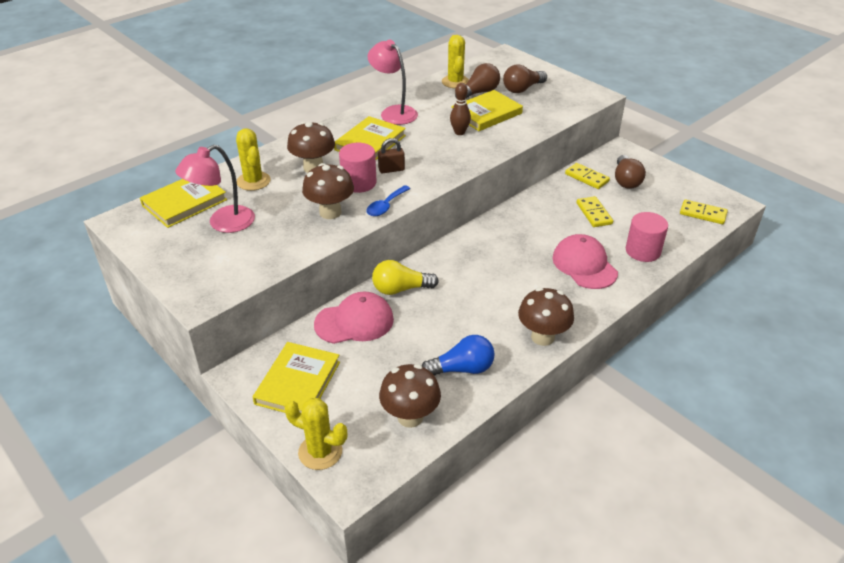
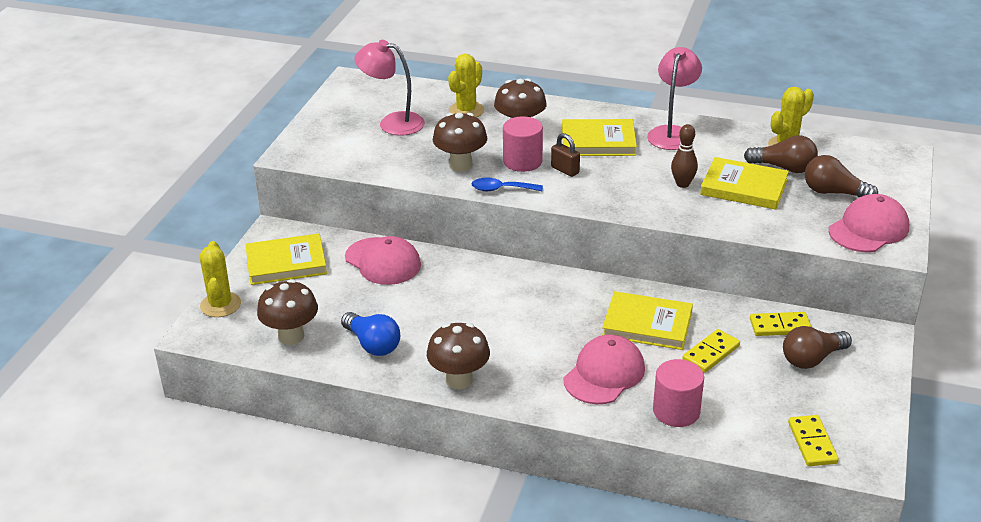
camera: 60 degrees right, 5 degrees down
(184, 203) = (402, 94): yellow book -> yellow book (647, 324)
(401, 289) = (450, 269): yellow light bulb -> none
(570, 94) = (868, 229): none -> pink cap
(586, 178) = (780, 326): yellow domino -> yellow domino turned 75 degrees clockwise

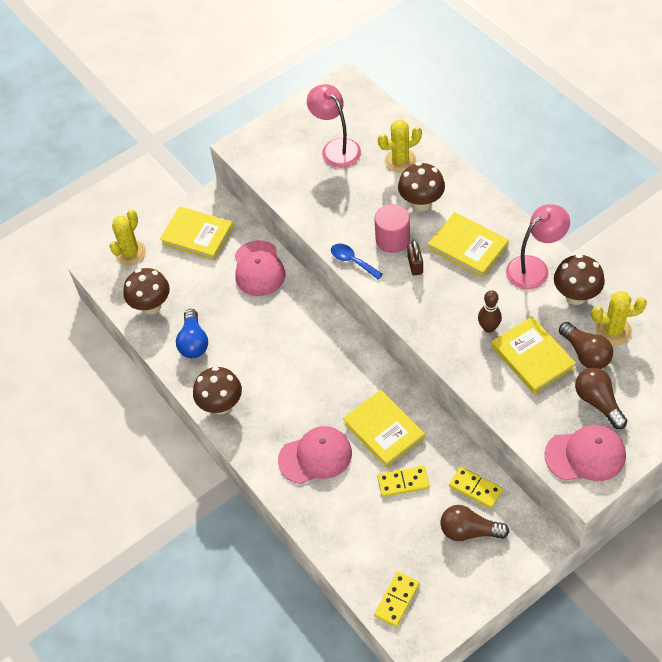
camera: 40 degrees right, 20 degrees up
(460, 165) = (346, 220): brown mushroom -> brown mushroom (576, 296)
(676, 411) = (333, 517): pink cylinder -> none

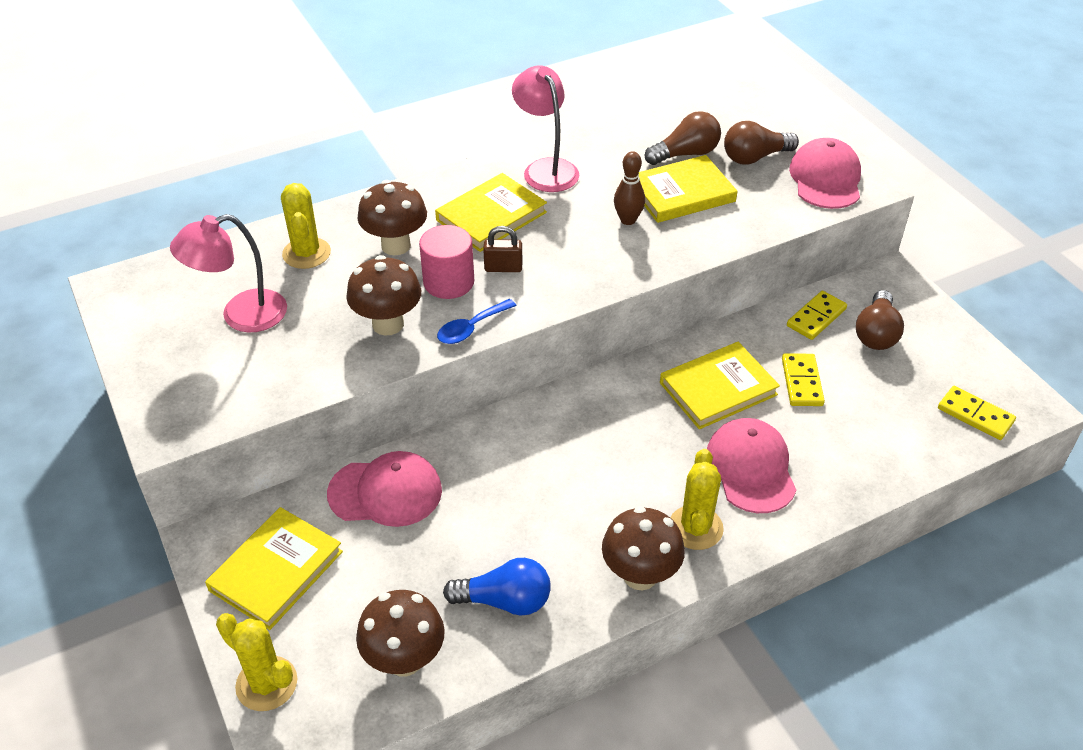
camera: 85 degrees left, 10 degrees down
(576, 296) = (600, 146): brown mushroom -> brown mushroom (388, 324)
(613, 330) = (658, 129): yellow cactus -> yellow cactus (695, 528)

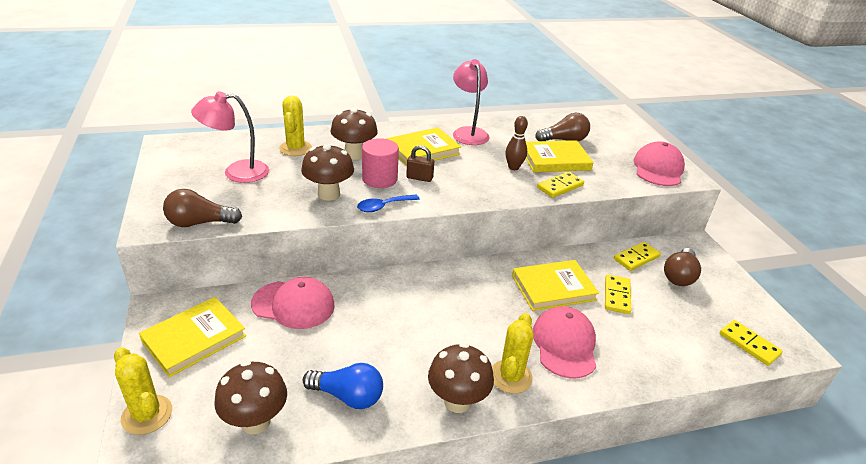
camera: 10 degrees right, 10 degrees down
(700, 240) = (560, 186): none -> yellow domino
(755, 157) = (611, 149): brown light bulb -> brown light bulb (200, 223)

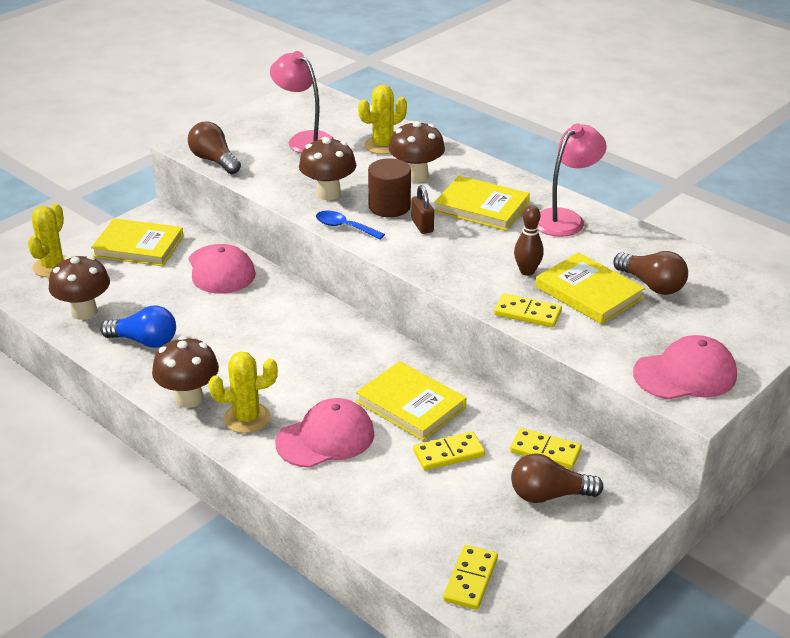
camera: 60 degrees right, 0 degrees up
(348, 396) = (144, 341): blue light bulb -> blue light bulb turned 60 degrees counterclockwise
(379, 179) = (389, 207): pink cylinder -> brown cylinder

